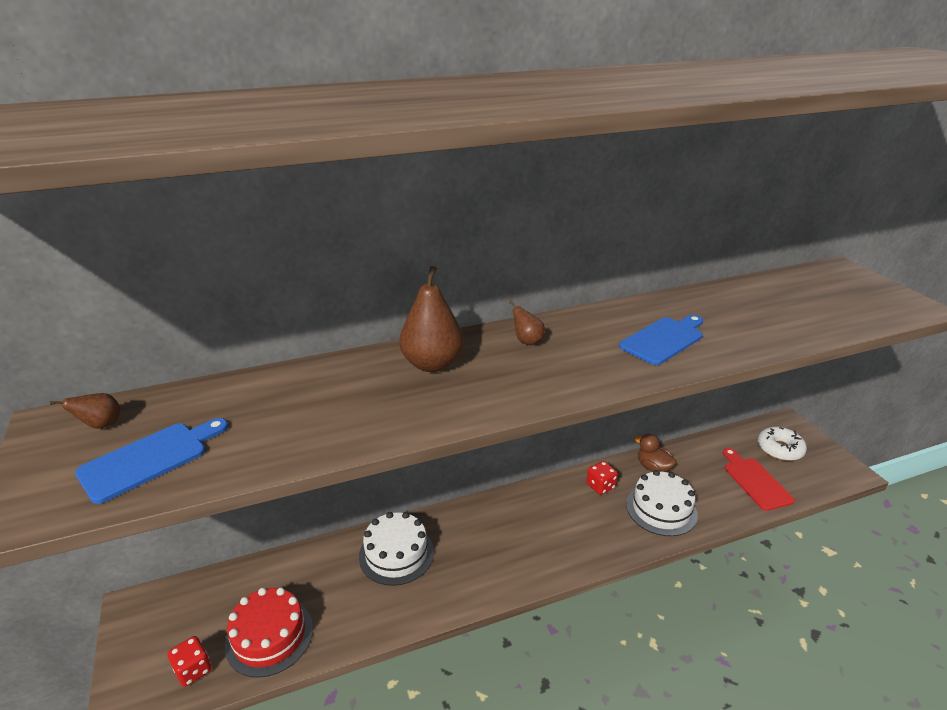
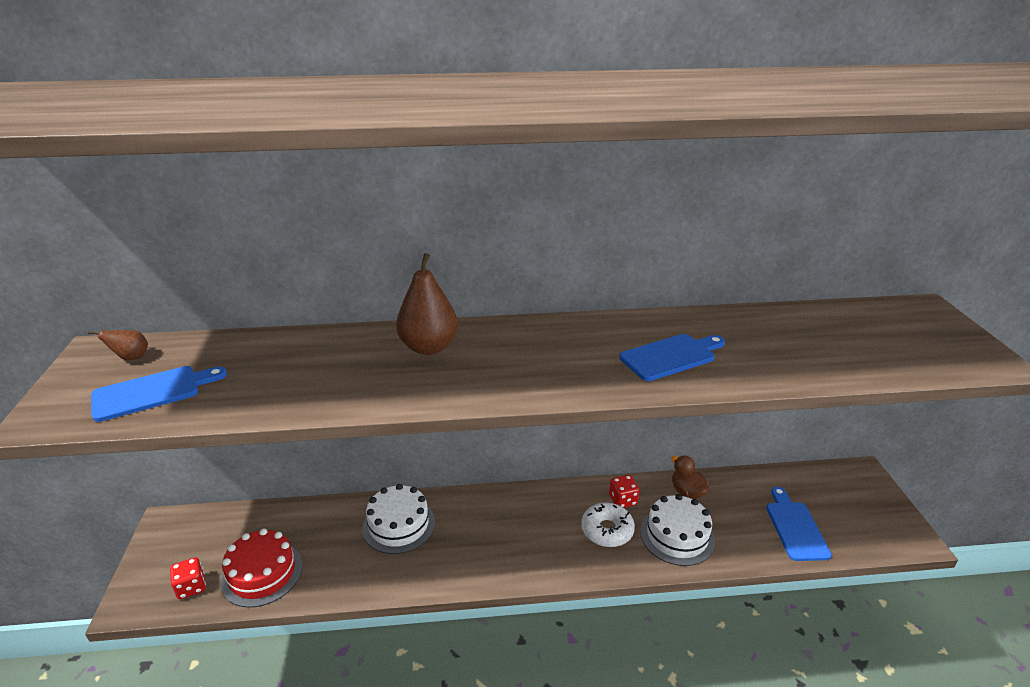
camera: 15 degrees right, 0 degrees up
(527, 341) = (531, 338): brown pear -> none
(755, 481) = (795, 527): red cutting board -> blue cutting board
(780, 449) = (840, 499): white donut -> white donut (607, 530)

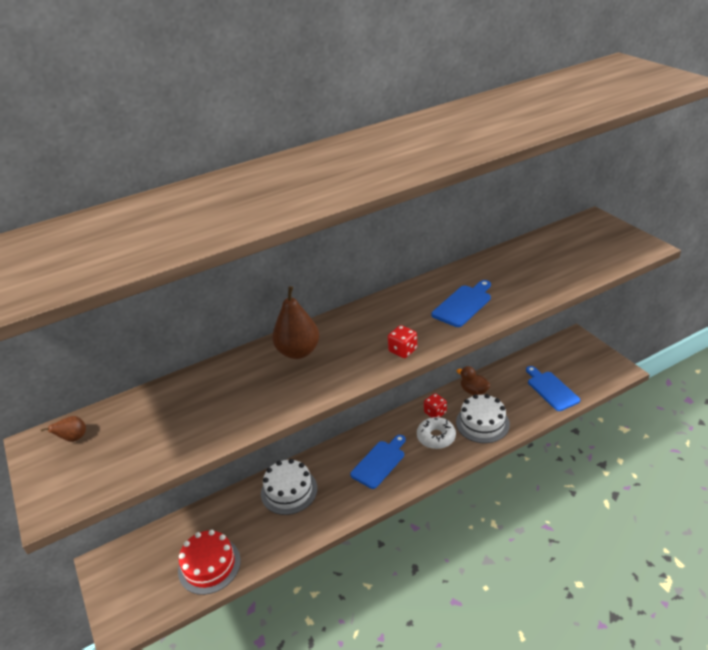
camera: 20 degrees left, 5 degrees up
(152, 392) = (120, 457): blue cutting board -> blue cutting board (379, 462)
(191, 587) = (160, 597): red dice -> red dice (403, 350)

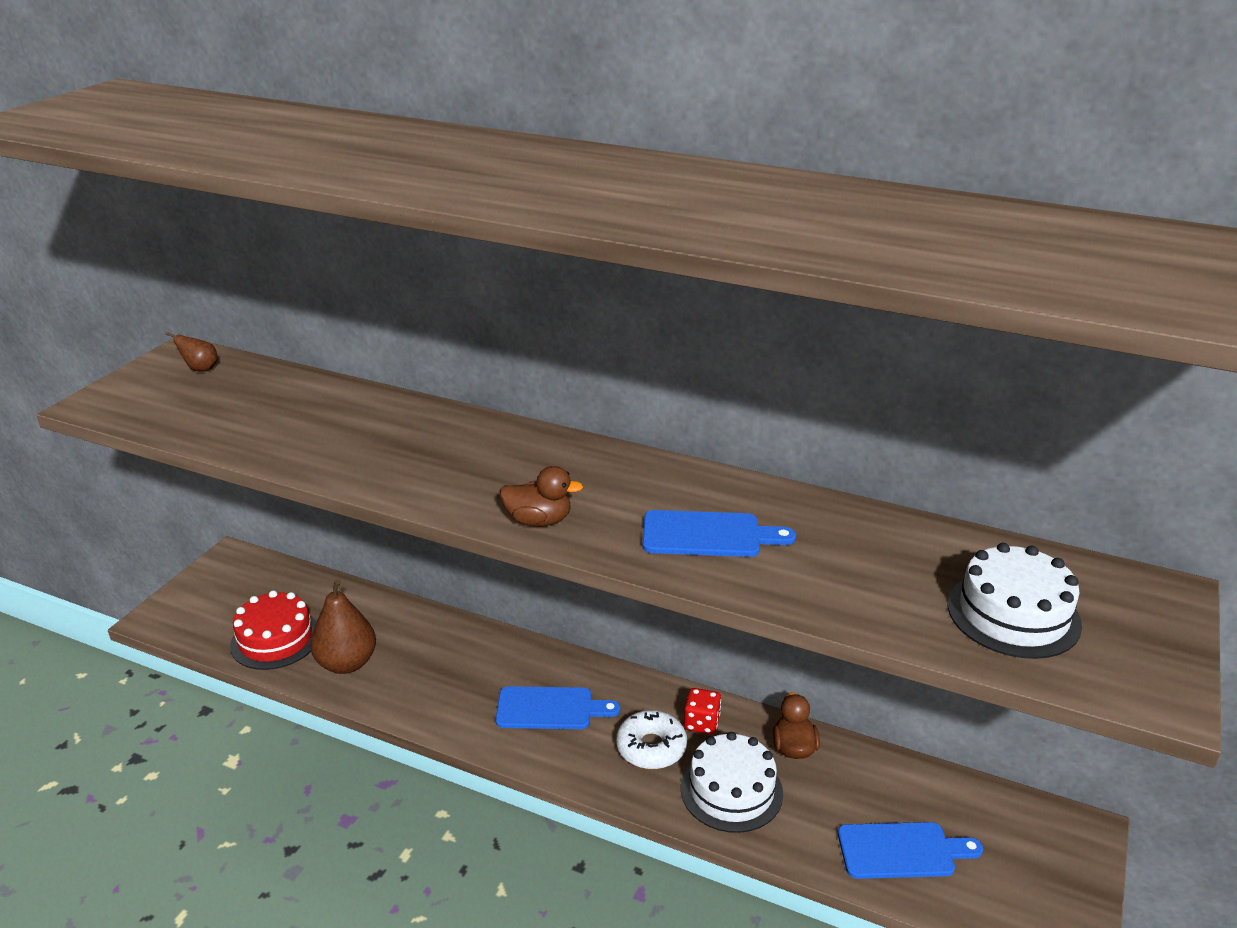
camera: 50 degrees right, 5 degrees down
(289, 491) = (433, 646): white cake -> white cake (1013, 614)
(298, 352) = (460, 440): brown pear -> brown pear (347, 663)
(403, 350) = (538, 521): red dice -> brown duck
(551, 389) = (902, 851): blue cutting board -> blue cutting board turned 60 degrees clockwise

